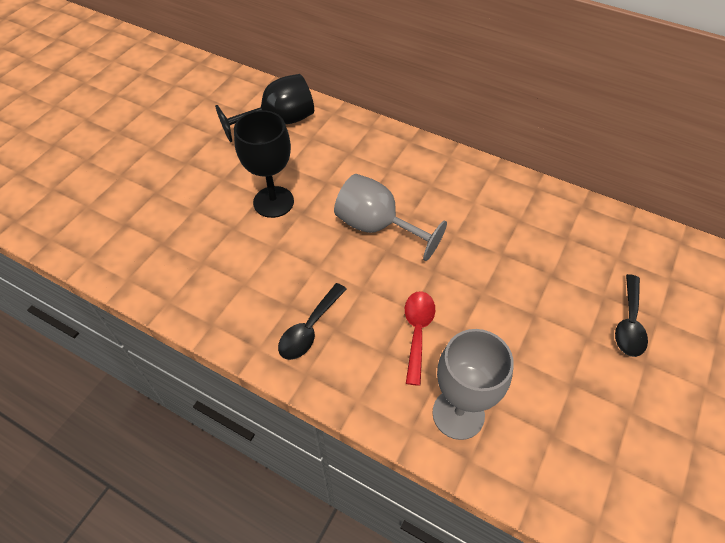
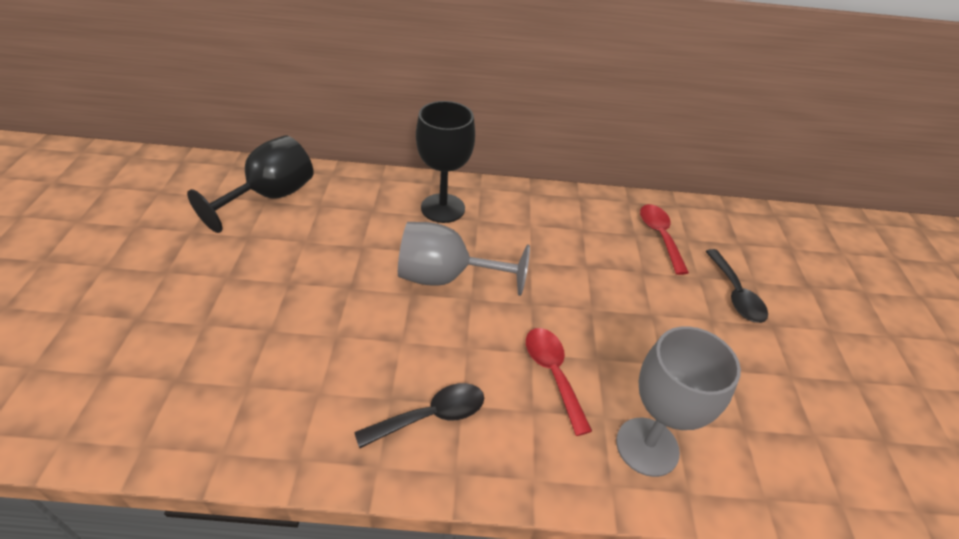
camera: 30 degrees left, 10 degrees down
(273, 202) = (308, 285): black goblet -> black goblet (443, 208)
(309, 328) = (431, 416): black spoon -> black spoon turned 120 degrees counterclockwise
(591, 247) = (660, 236): none -> red spoon

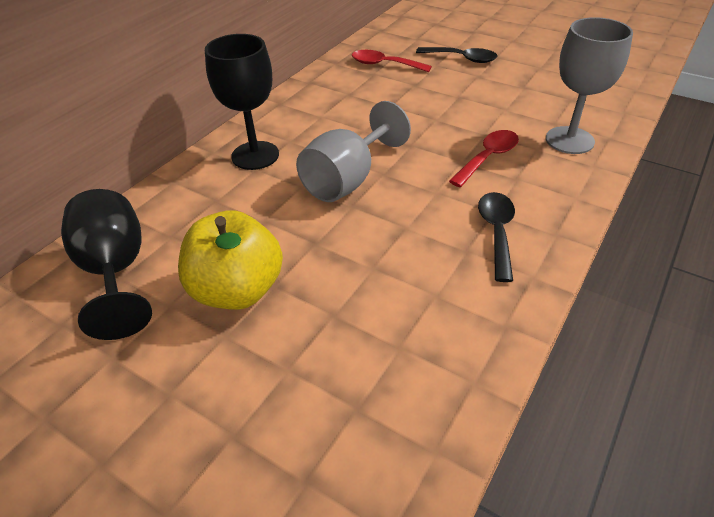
camera: 55 degrees left, 0 degrees up
(276, 264) = (237, 290): none -> yellow apple
(553, 374) = (488, 158): red spoon -> red spoon turned 120 degrees clockwise

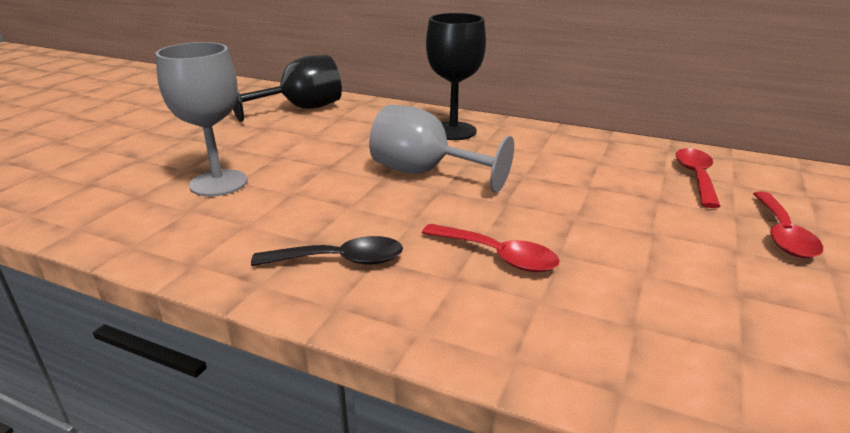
camera: 80 degrees right, 15 degrees down
(237, 290) = (274, 145): yellow apple -> none
(461, 58) = (782, 234): black spoon -> red spoon
(569, 140) = (583, 337): grey goblet -> grey goblet (218, 183)

